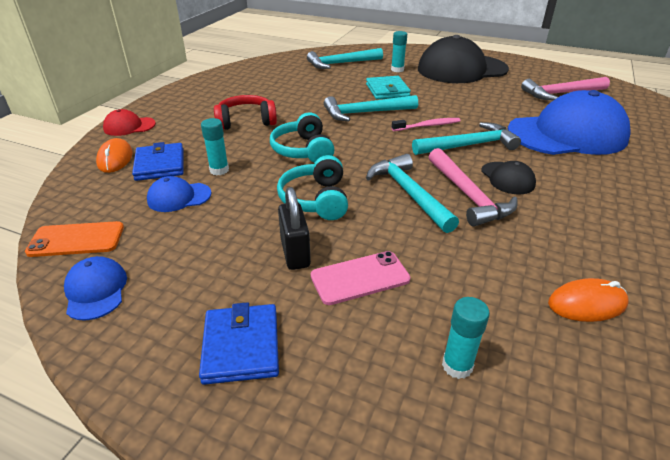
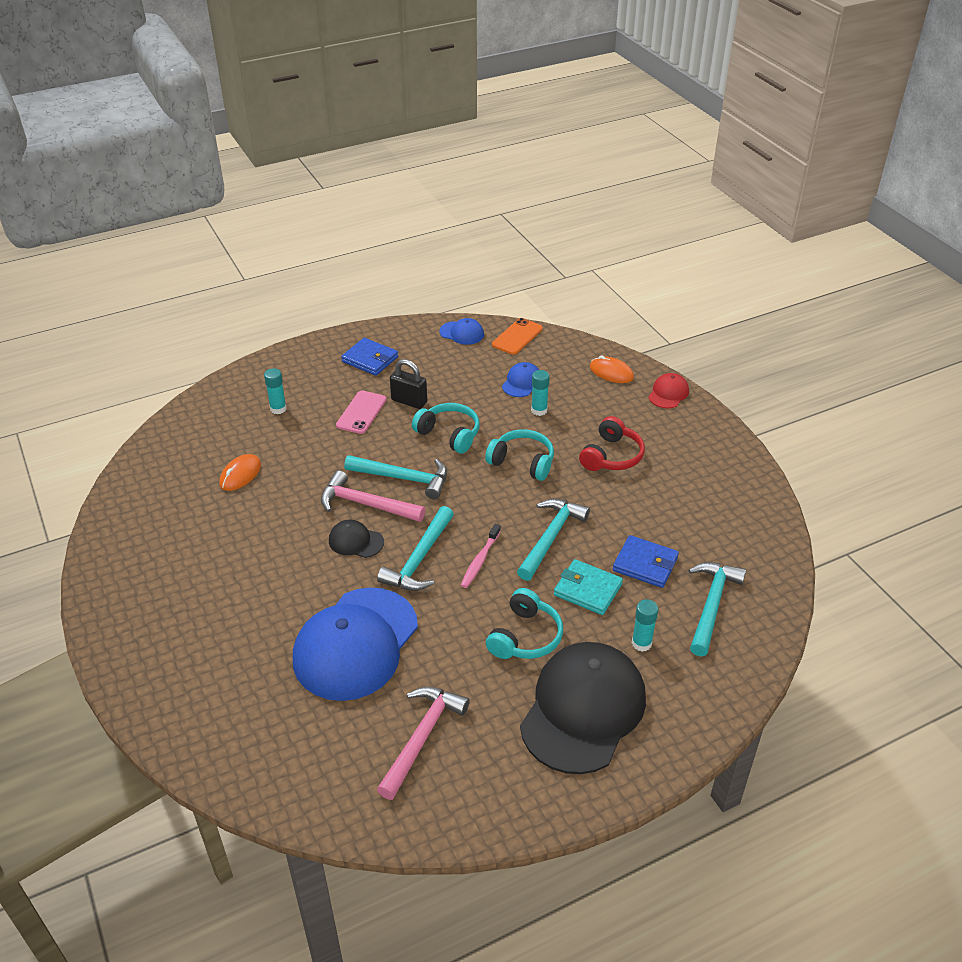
camera: 130 degrees right, 5 degrees up
(160, 165) = (578, 388): blue wallet -> blue wallet (645, 564)
(452, 93) = (525, 637): none -> turquoise headphones

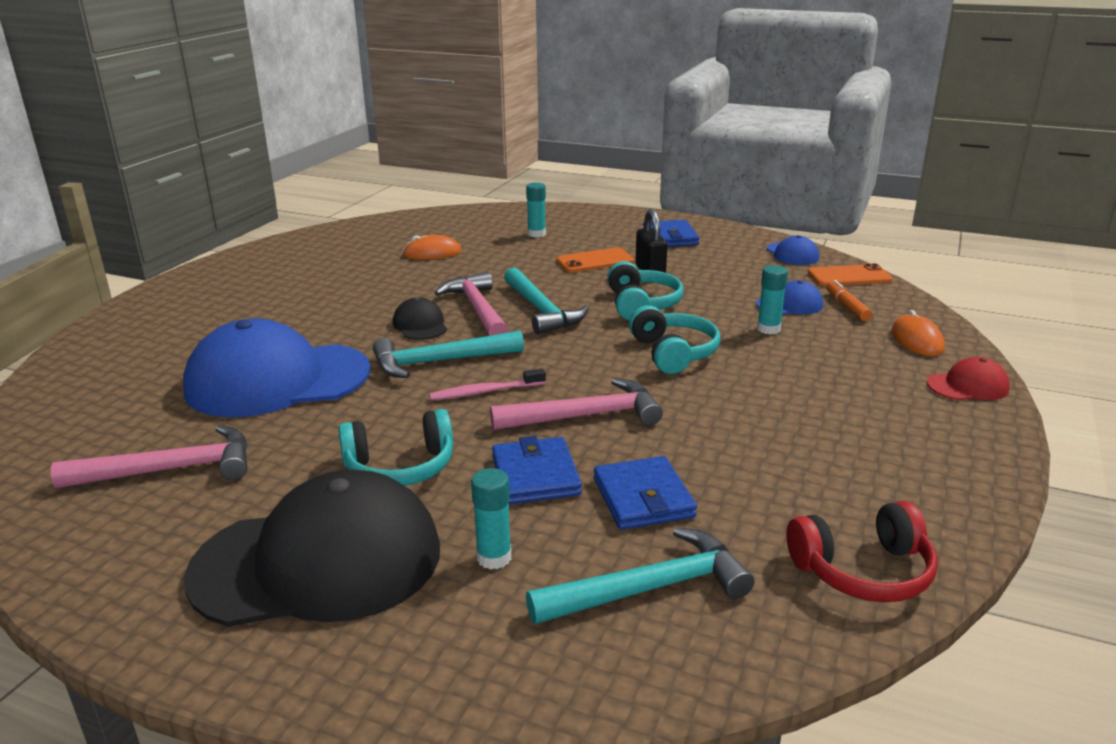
camera: 50 degrees right, 15 degrees down
(361, 412) = (595, 261): pink phone -> orange phone
(550, 366) = (847, 307): none -> orange marker
(551, 537) = (585, 416): turquoise hammer -> pink hammer
(587, 589) = (535, 475): turquoise wallet -> blue wallet
(611, 456) = (785, 396): red headphones -> red headphones (863, 571)

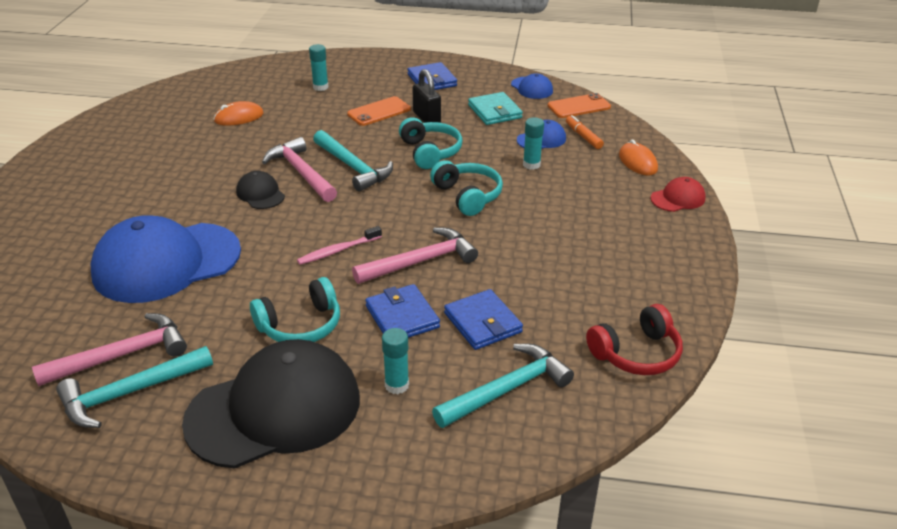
camera: 15 degrees left, 10 degrees up
(439, 362) = (291, 227): turquoise hammer -> turquoise hammer (129, 393)
(737, 272) = (494, 111): none -> turquoise wallet

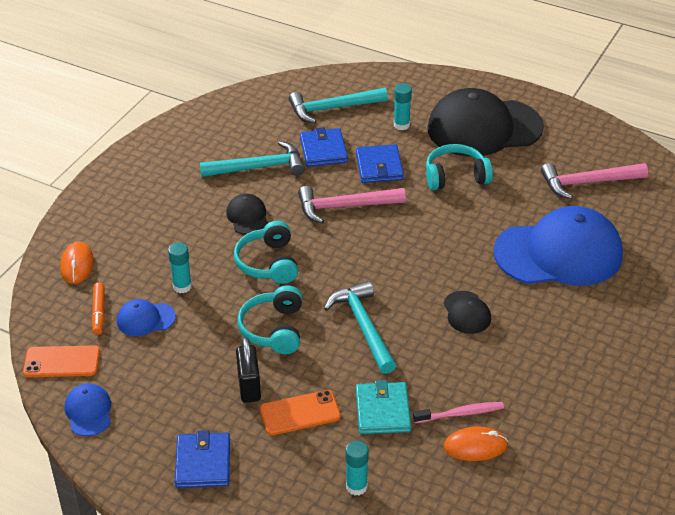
camera: 160 degrees left, 5 degrees up
(129, 393) = (579, 157): turquoise hammer -> turquoise hammer (259, 167)
(301, 172) = (419, 332): pink hammer -> none
(338, 251) = (409, 232): pink toothbrush -> pink toothbrush (460, 413)
(494, 111) = (164, 378): turquoise wallet -> turquoise wallet (382, 411)
(518, 230) = (247, 217): none -> black cap
(636, 353) = (234, 110): red headphones -> none
(678, 198) = (83, 216): red cap -> none

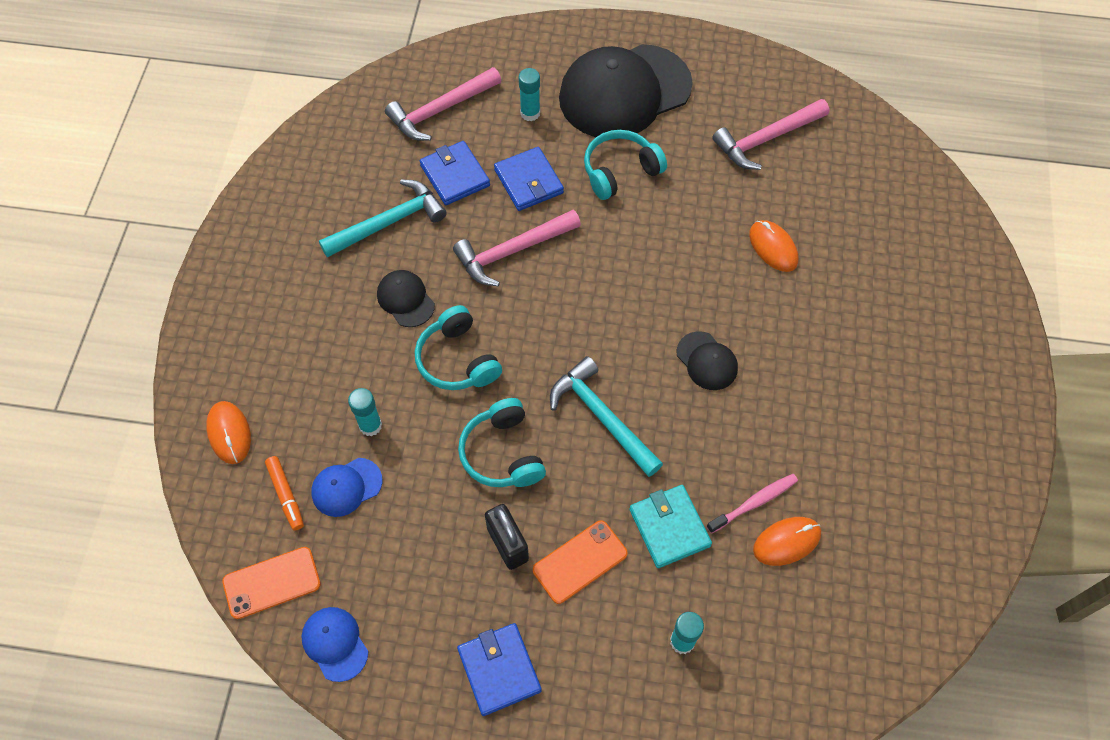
camera: 20 degrees left, 20 degrees up
(332, 108) = (440, 110): turquoise hammer -> pink hammer
(558, 253) = (773, 247): blue cap -> orange mouse

